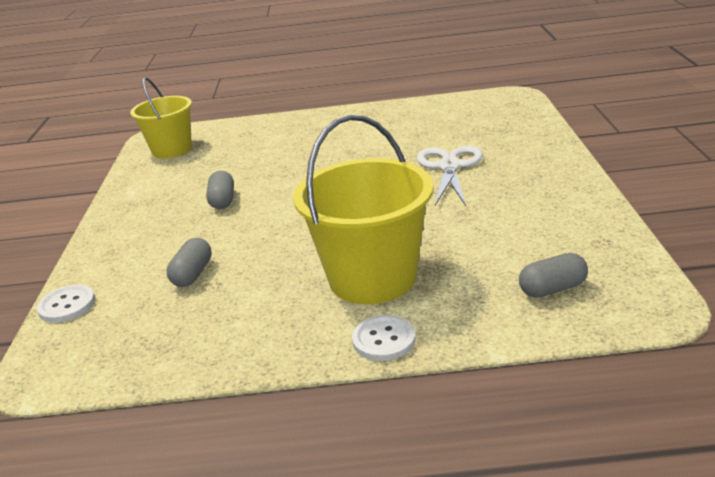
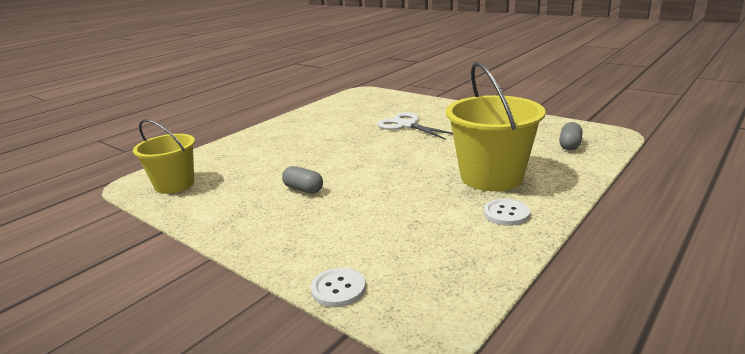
camera: 50 degrees left, 5 degrees down
(193, 274) = (387, 226): grey capsule -> none
(384, 340) = (561, 193): white button -> white button (506, 213)

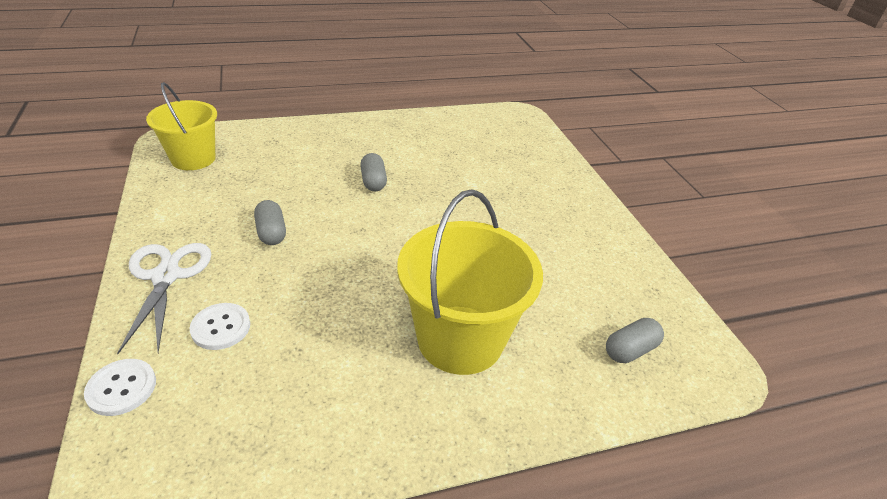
camera: 30 degrees right, 15 degrees up
(327, 145) = (373, 181): none -> grey capsule
(406, 125) = (490, 196): white scissors -> white scissors (166, 276)
(506, 213) = (392, 408): white button -> white button (221, 327)

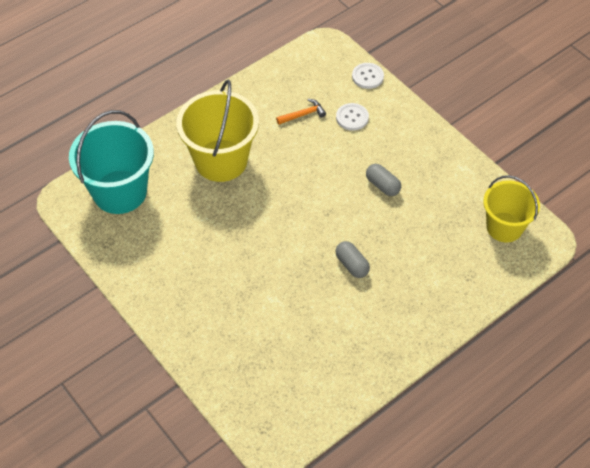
camera: 160 degrees right, 15 degrees up
(166, 276) = (411, 132): white scissors -> none
(288, 362) = (303, 114): none -> orange hammer
(630, 350) = (120, 192): grey capsule -> turquoise bucket

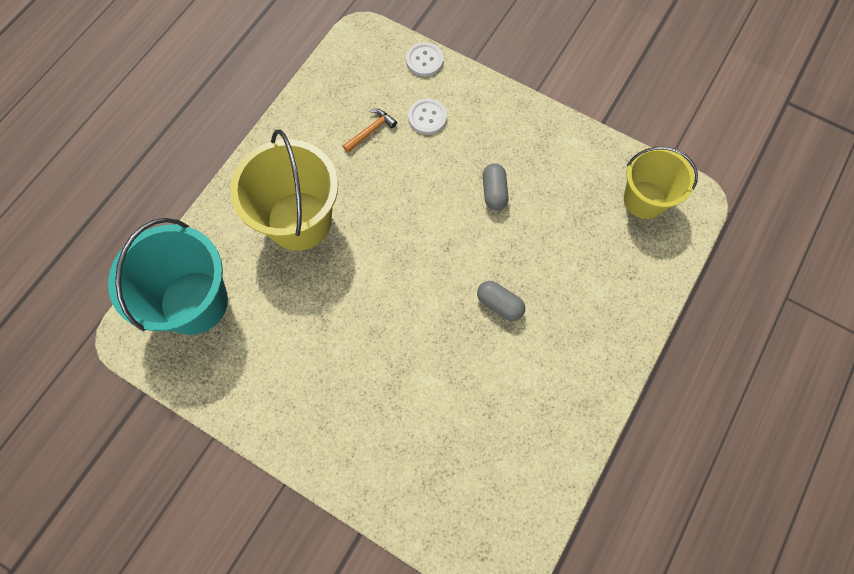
camera: 20 degrees left, 15 degrees up
(382, 185) = (494, 192): grey capsule -> grey capsule turned 60 degrees clockwise

